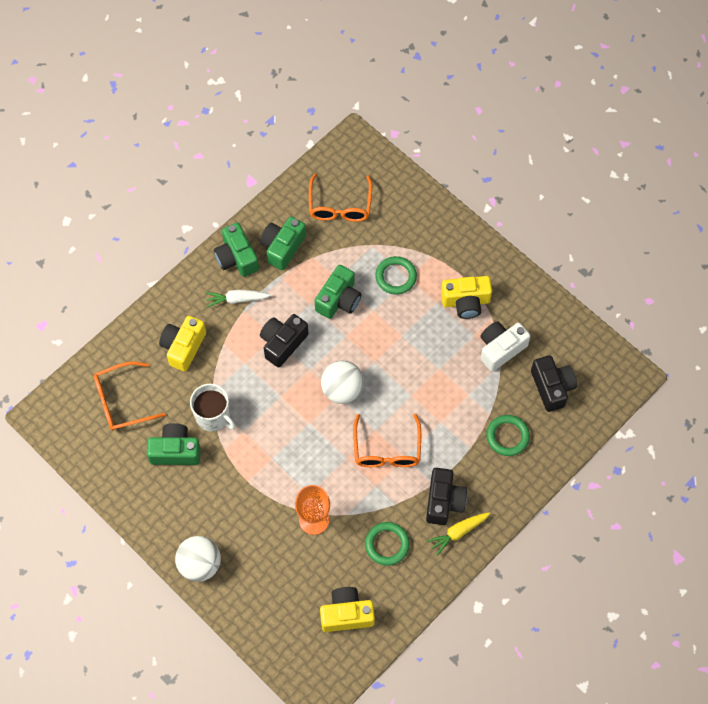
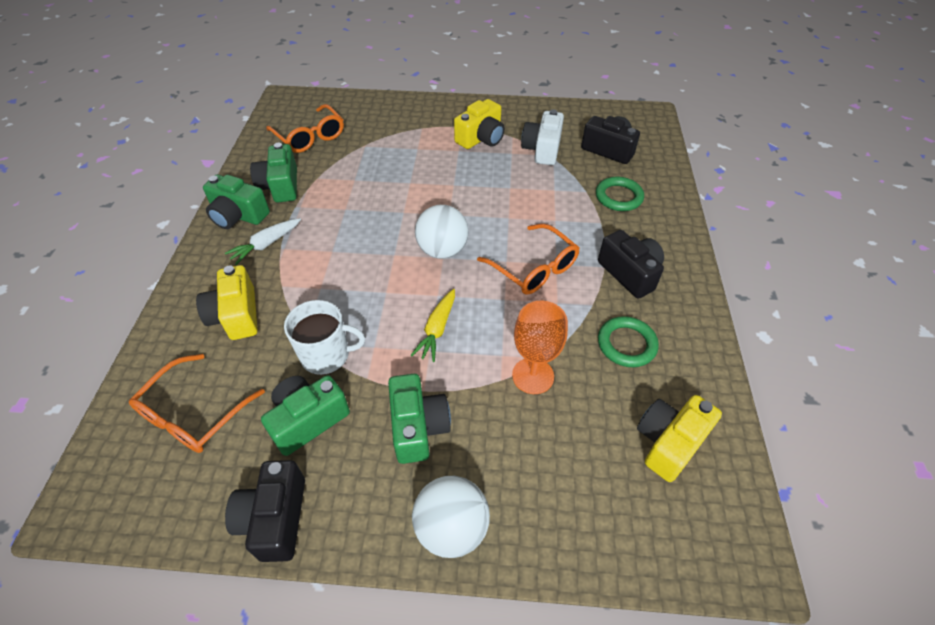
camera: 40 degrees left, 15 degrees down
(283, 343) = (347, 250): black camera -> black camera (275, 518)
(339, 300) = (371, 192): green camera -> green camera (418, 427)
(396, 277) = (406, 153): green ring -> none
(458, 532) = (672, 288): yellow carrot -> yellow carrot (437, 329)

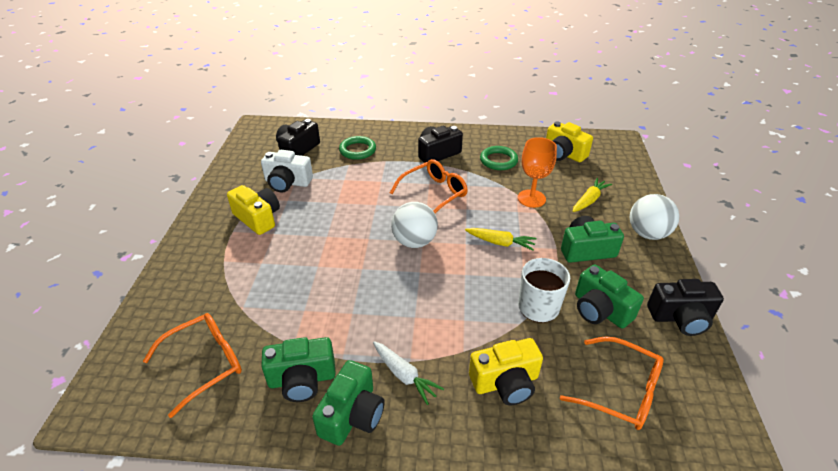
camera: 90 degrees left, 10 degrees down
(535, 456) = (589, 200): none -> yellow carrot

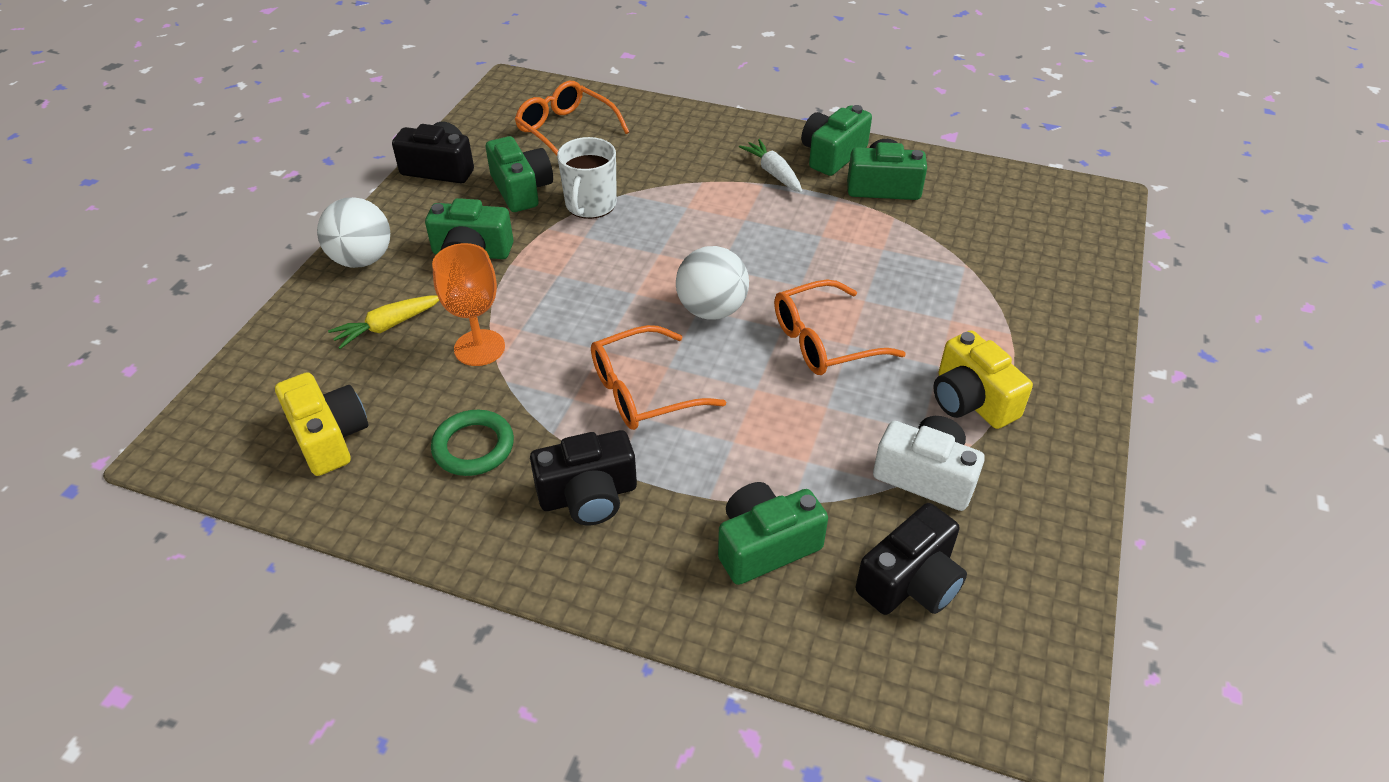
camera: 165 degrees left, 5 degrees up
(205, 363) = (995, 216): orange glasses -> orange glasses (824, 341)
(357, 150) = (765, 545): green ring -> green camera
(500, 243) = (584, 285): yellow carrot -> none
(505, 382) = (672, 152): yellow camera -> none

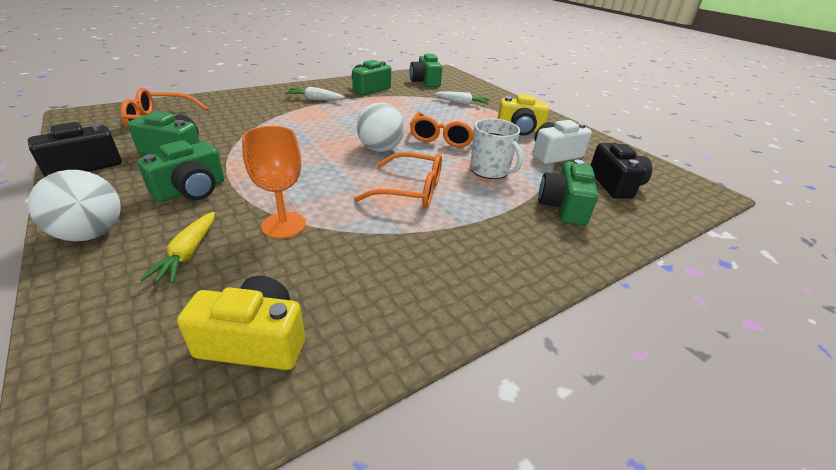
camera: 55 degrees left, 10 degrees down
(473, 447) = (372, 268): green ring -> none
(588, 495) = (471, 242): black camera -> none
(590, 205) = (237, 141): white mug -> white mug (490, 170)
(643, 391) = (410, 190): orange glasses -> orange glasses turned 90 degrees counterclockwise
(832, 155) = (330, 87): green camera -> green camera (425, 82)
(980, 293) = (462, 103): none -> white carrot

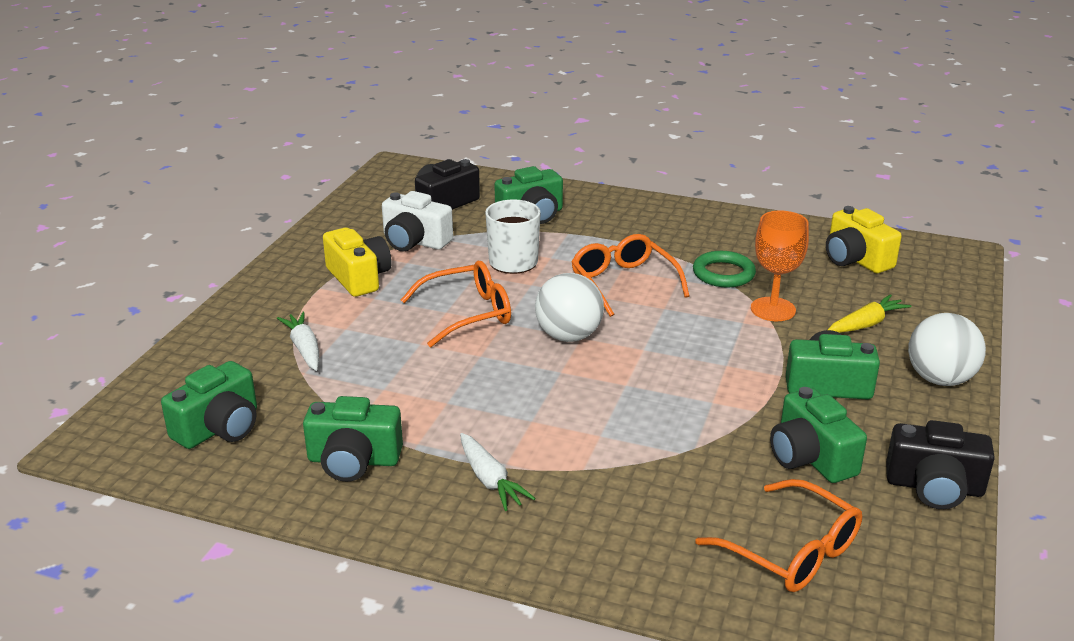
camera: 125 degrees left, 5 degrees down
(361, 236) = (723, 274): none -> green ring

